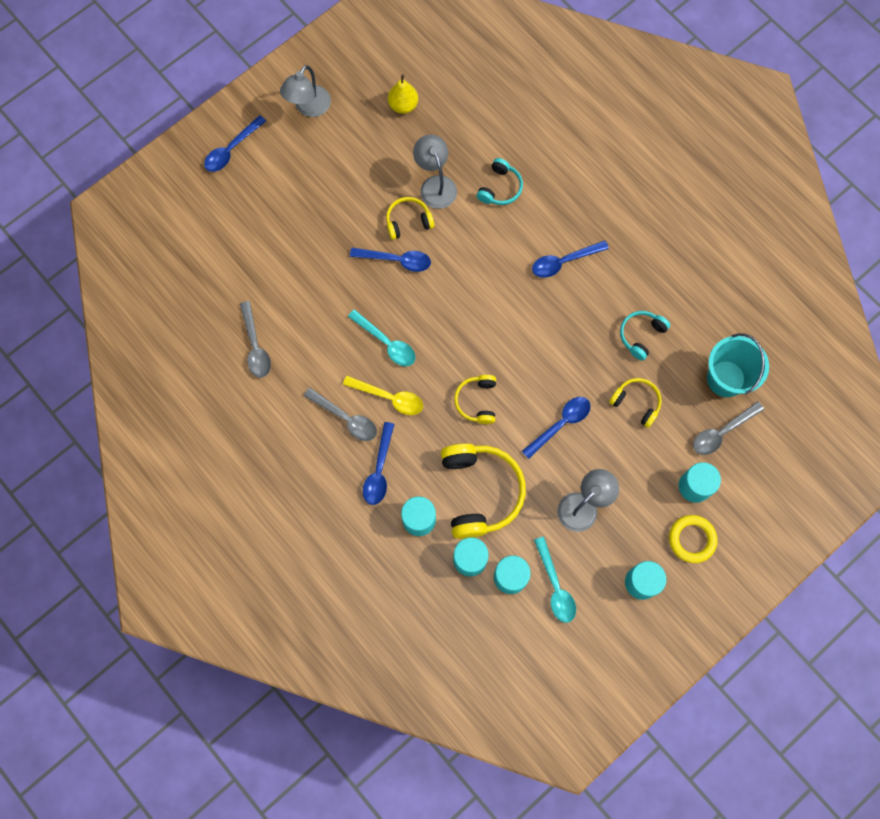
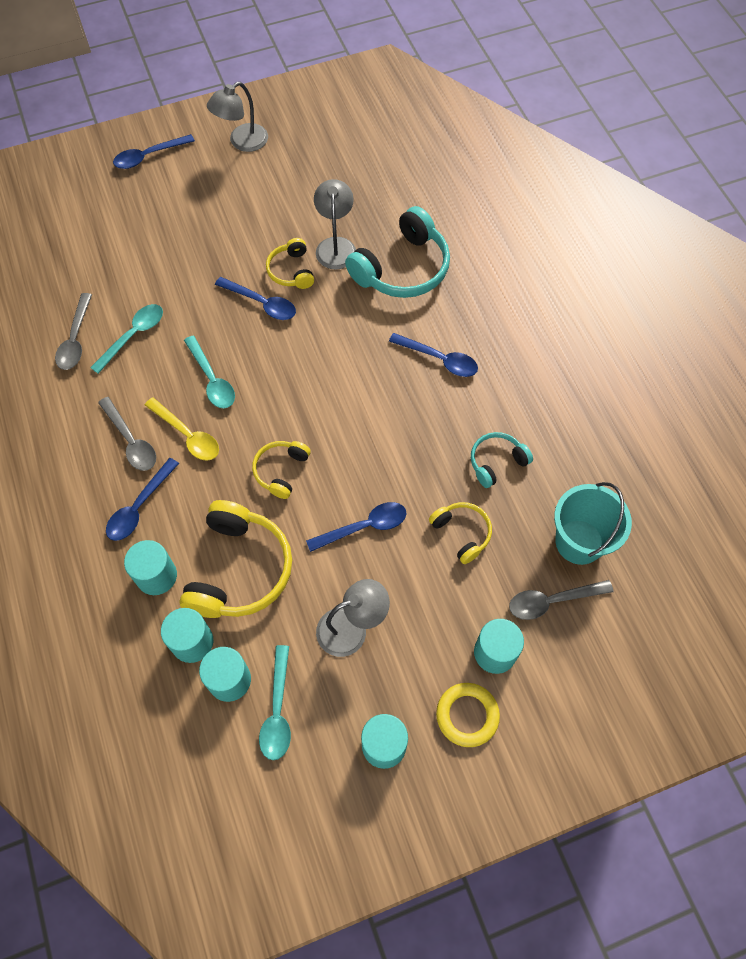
camera: 20 degrees right, 10 degrees down
(303, 326) = (134, 335): none -> turquoise spoon
(403, 105) = (337, 166): yellow pear -> none
(408, 221) = (291, 271): yellow headphones -> yellow headphones turned 105 degrees counterclockwise
(500, 188) = (402, 268): turquoise headphones -> turquoise headphones, size x1.87
(563, 262) = (440, 359): blue spoon -> blue spoon turned 150 degrees counterclockwise

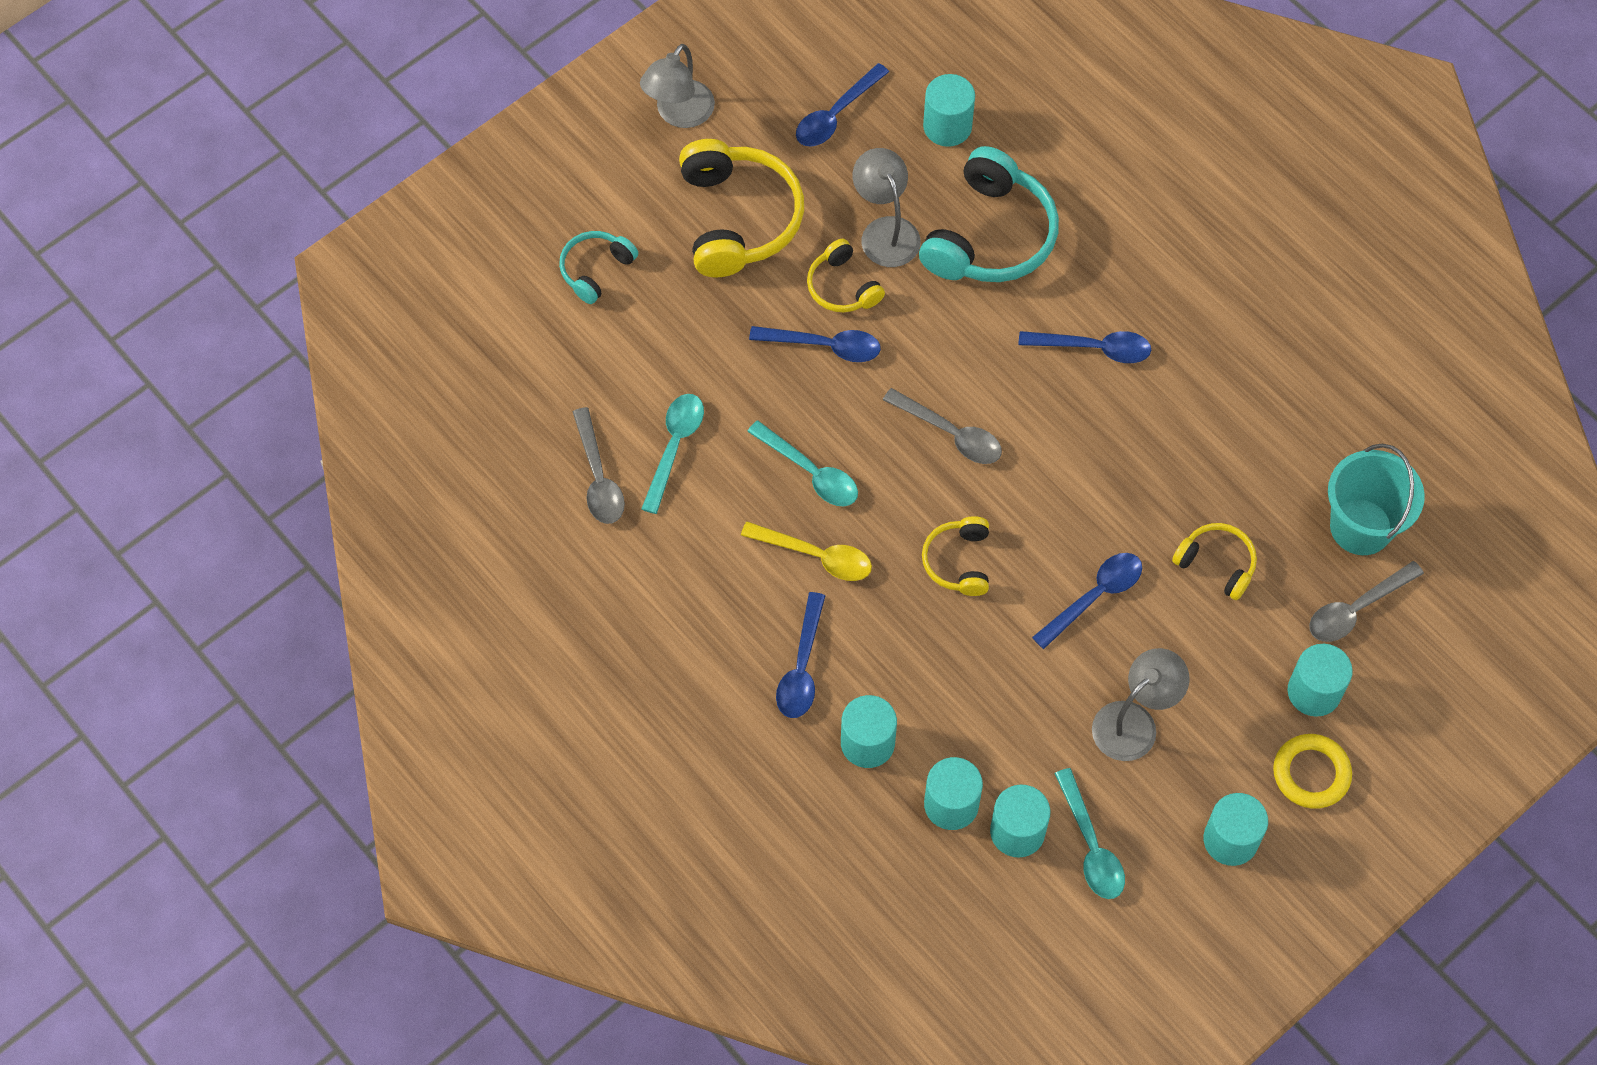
camera: 20 degrees left, 0 degrees up
(131, 441) = (747, 588): grey spoon -> grey spoon (951, 434)
(148, 156) = (555, 178): blue spoon -> blue spoon (835, 115)
(239, 569) = (966, 700): yellow headphones -> yellow headphones (738, 218)
(405, 196) = (947, 126): none -> turquoise cylinder
(496, 462) = (1222, 461): turquoise headphones -> turquoise headphones (596, 270)

